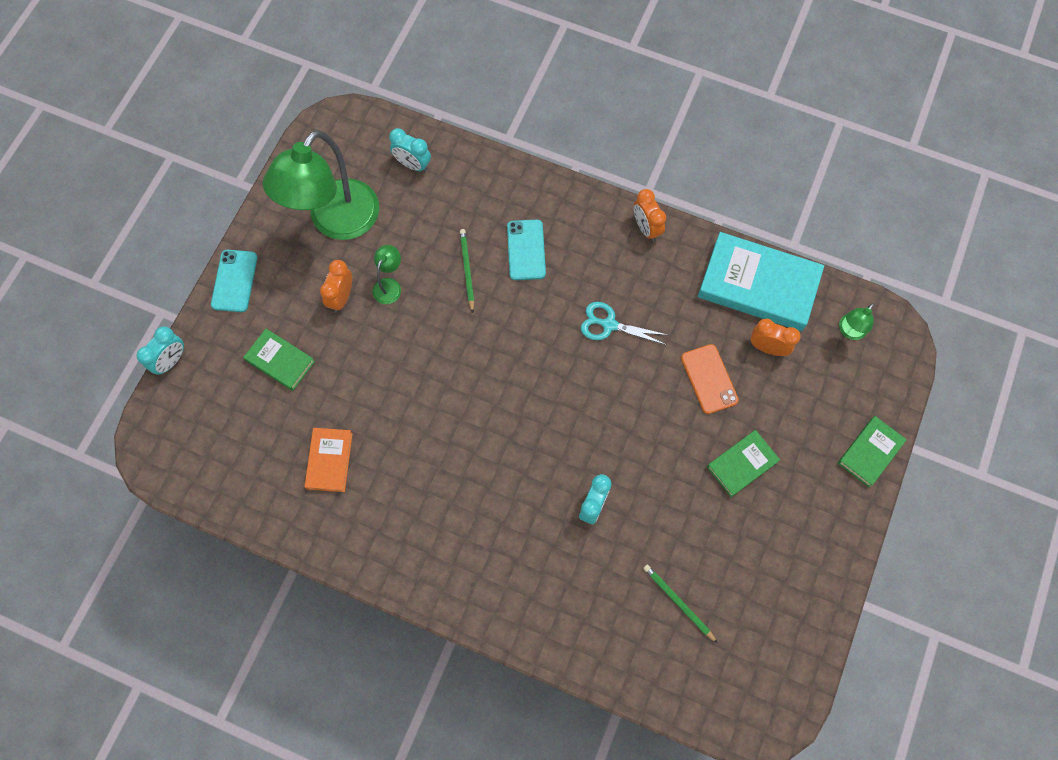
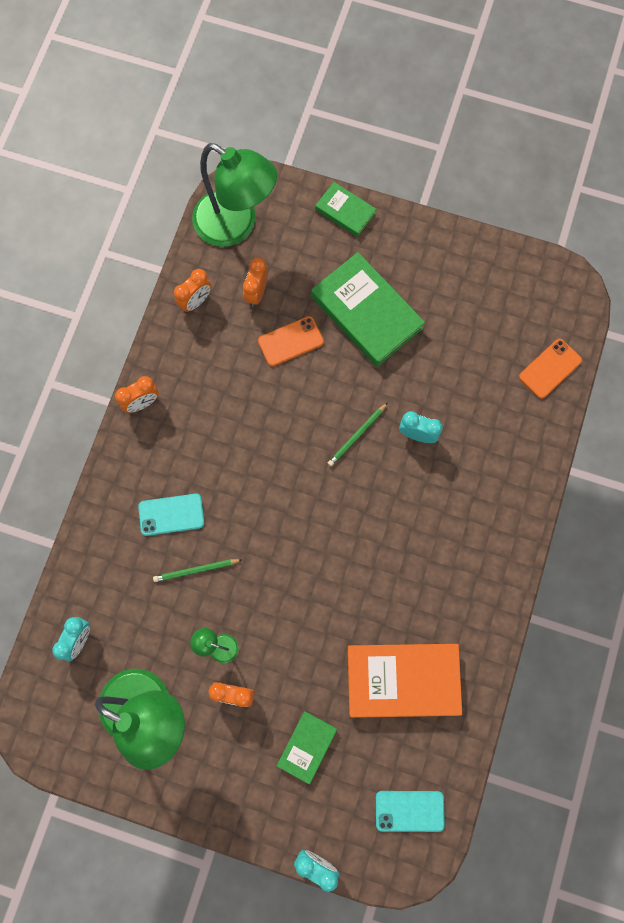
camera: 95 degrees left, 5 degrees up
(234, 281) = (223, 812): turquoise phone -> turquoise phone (409, 811)
(329, 461) = (403, 680): orange book -> orange book, size x1.87
(609, 324) = (244, 431): turquoise scissors -> none
(665, 673) = (550, 368): none -> orange phone
(678, 602) = (491, 360): green pencil -> green pencil (357, 435)
(742, 464) = (366, 312): green book -> green book, size x1.87
(758, 285) = (195, 301): turquoise book -> orange clock
(849, 331) = (236, 226): green lamp -> green lamp, size x2.46

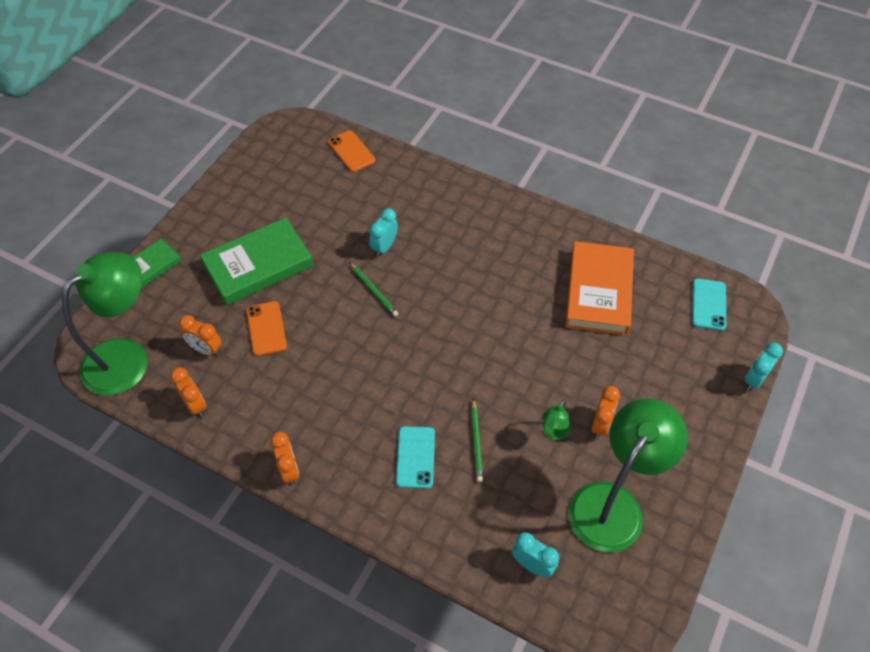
camera: 80 degrees left, 20 degrees down
(307, 746) = (652, 372): green book -> none

